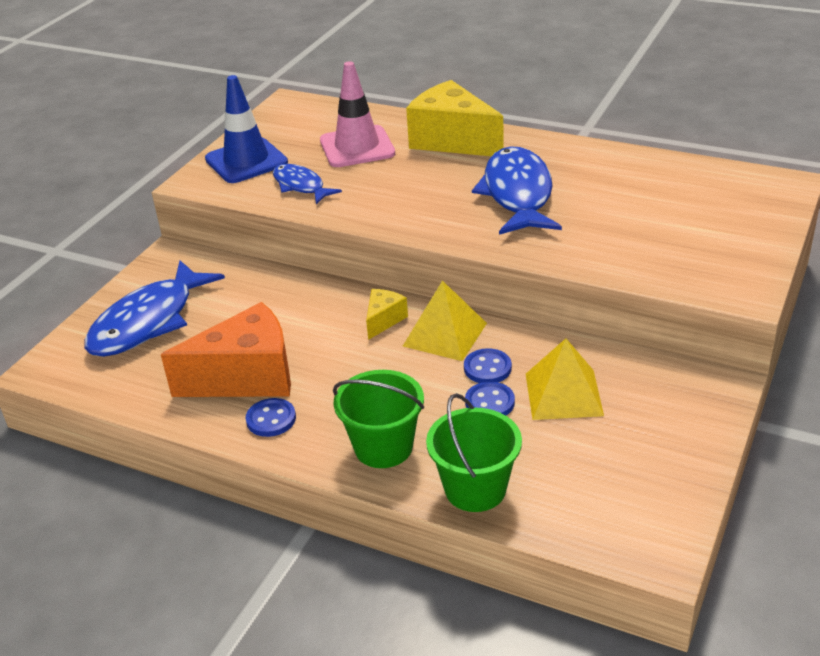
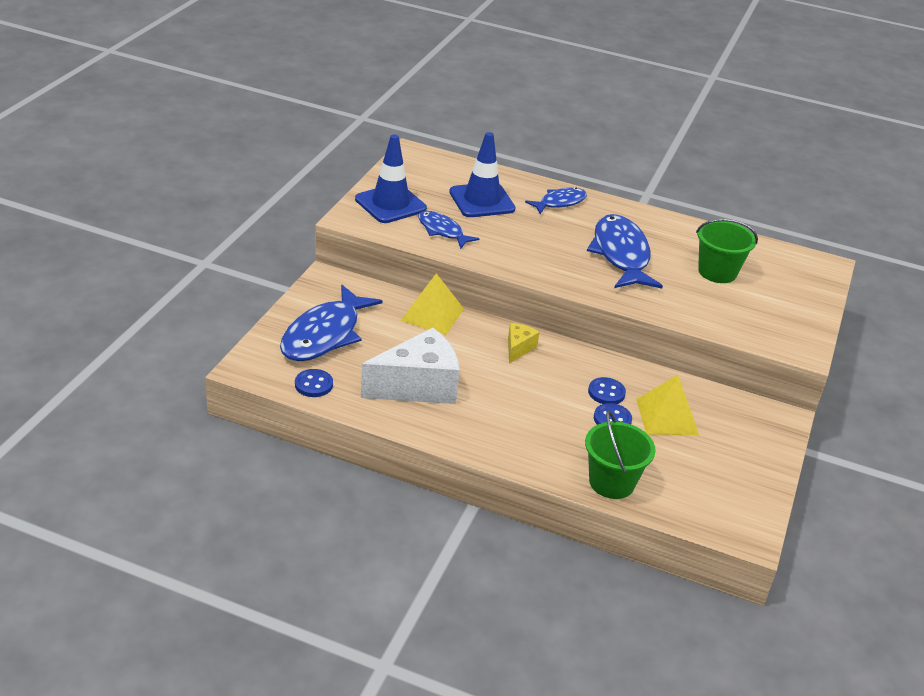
camera: 10 degrees left, 0 degrees up
(247, 377) = (418, 386): orange cheese -> white cheese
(271, 419) = (445, 421): blue button -> blue button (313, 384)
(357, 147) = (482, 201): pink traffic cone -> blue traffic cone
(383, 447) = (537, 447): green bucket -> green bucket (717, 272)
(445, 334) = (569, 363): yellow pyramid -> yellow pyramid (432, 314)
(452, 140) = (560, 202): yellow cheese -> blue fish

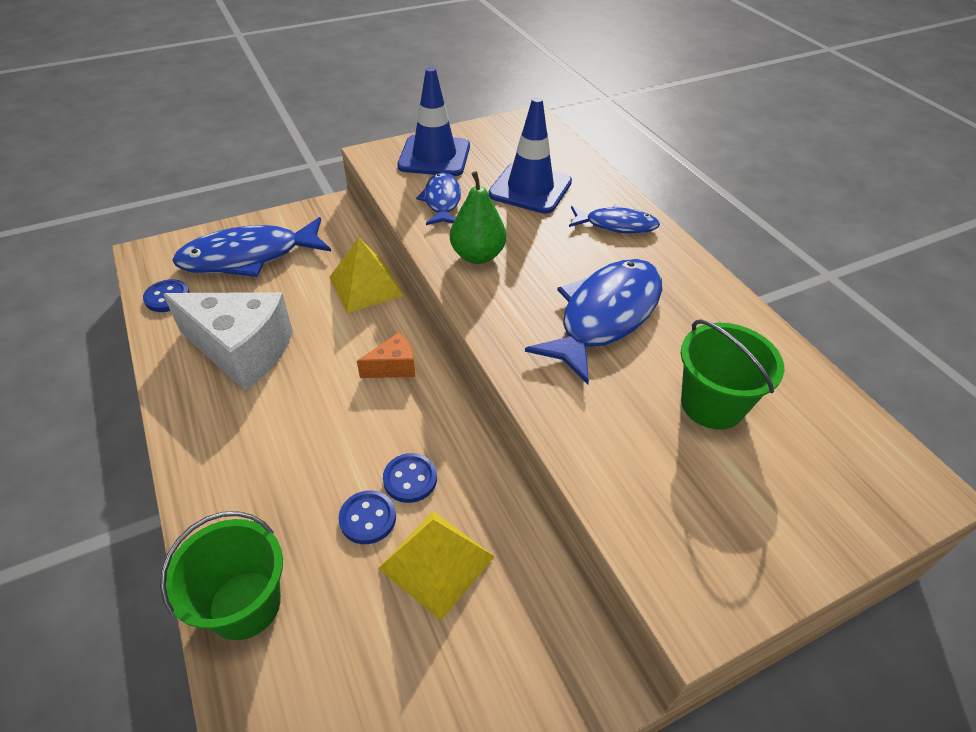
camera: 45 degrees right, 10 degrees up
(513, 253) = (477, 255): none -> green pear
(518, 348) = (393, 367): yellow cheese -> orange cheese

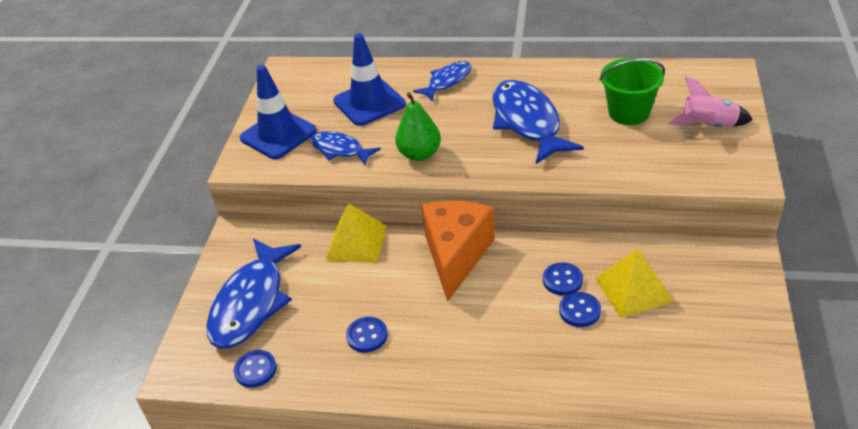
camera: 50 degrees left, 5 degrees down
(242, 351) = (367, 336): white cheese -> blue button
(245, 604) = (607, 391): green bucket -> none
(393, 367) = (456, 255): orange cheese -> orange cheese, size x2.14
(769, 509) = (709, 126): none -> pink rocket

